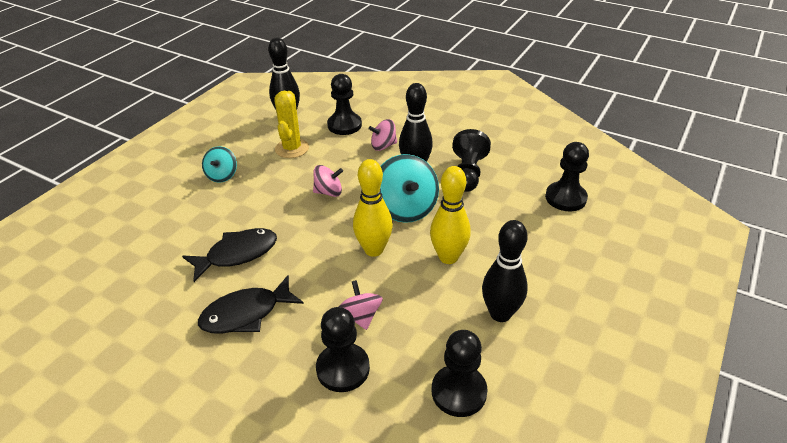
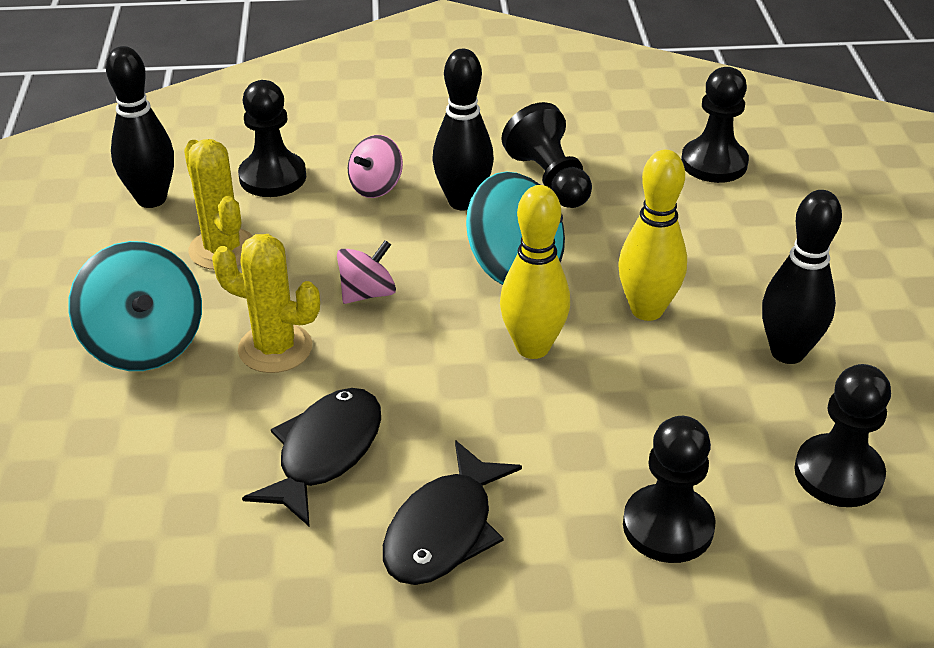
camera: 35 degrees left, 0 degrees up
(222, 175) = (144, 344): turquoise spinning top -> turquoise spinning top, size x1.74
(267, 199) = (275, 348): none -> yellow cactus
(361, 316) = (615, 446): pink spinning top -> none

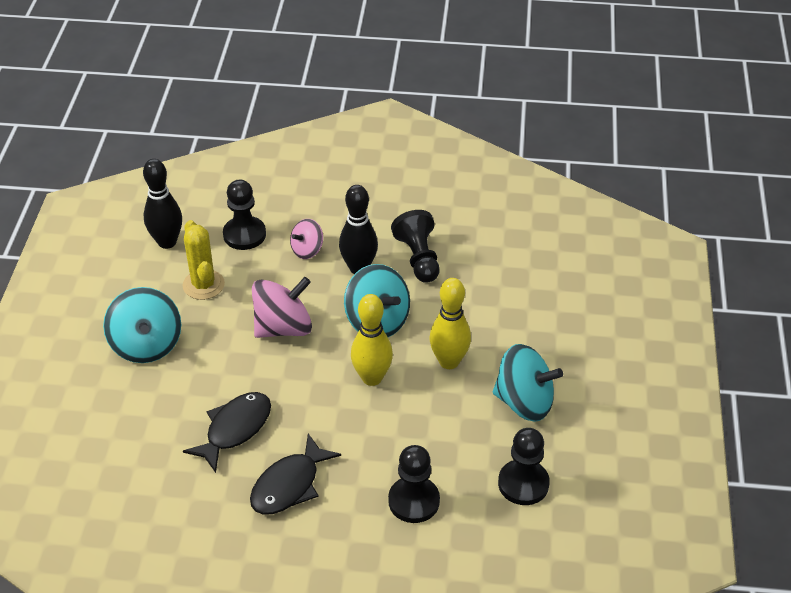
camera: 10 degrees right, 5 degrees up
(275, 348) = (221, 358): yellow cactus -> none
(367, 293) = (283, 327): pink spinning top -> pink spinning top, size x1.74
(714, 163) = (530, 259): black pawn -> none
(787, 352) = (524, 402): black bowling pin -> turquoise spinning top

